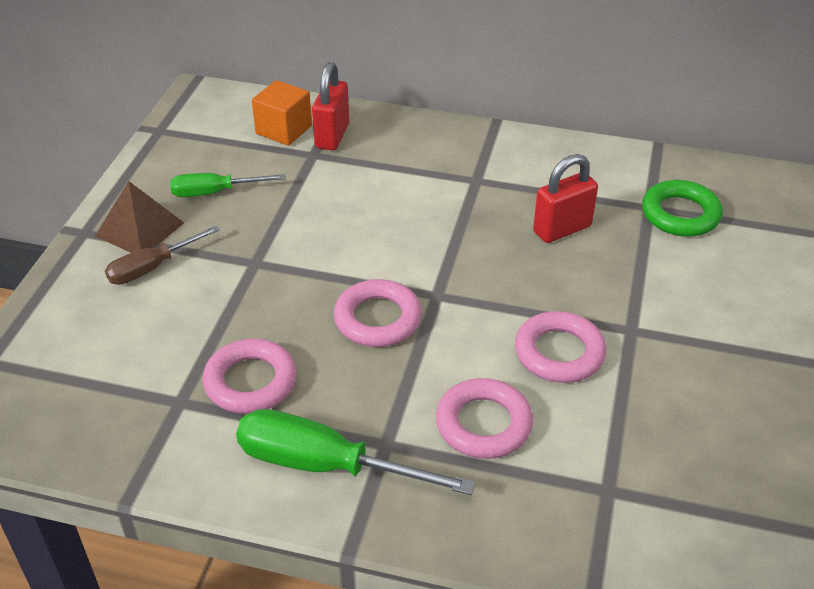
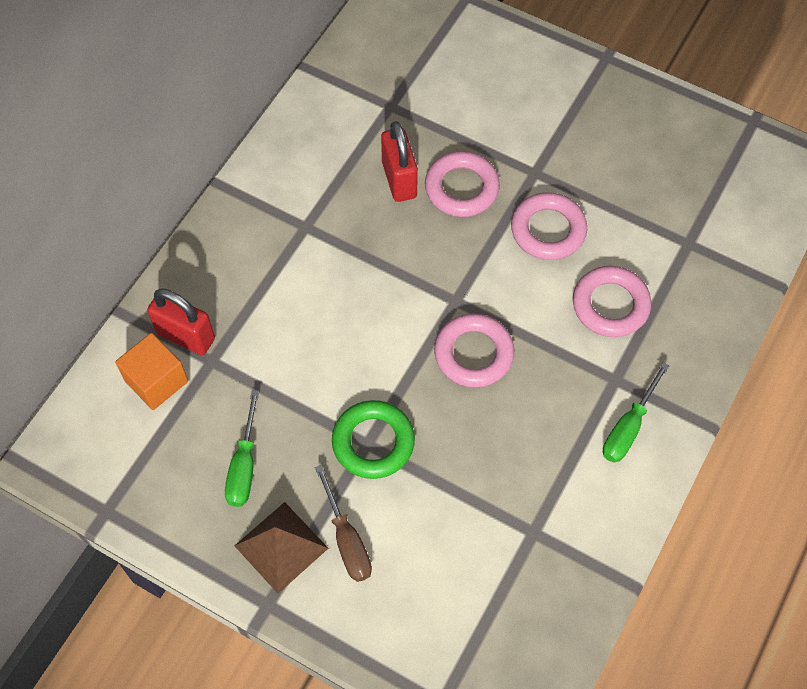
camera: 75 degrees left, 20 degrees up
(250, 382) = (524, 470): pink ring -> pink ring (461, 188)
(325, 465) = (628, 427): green screwdriver -> green screwdriver, size x0.61
(680, 214) = (407, 87): green ring -> green ring (373, 442)

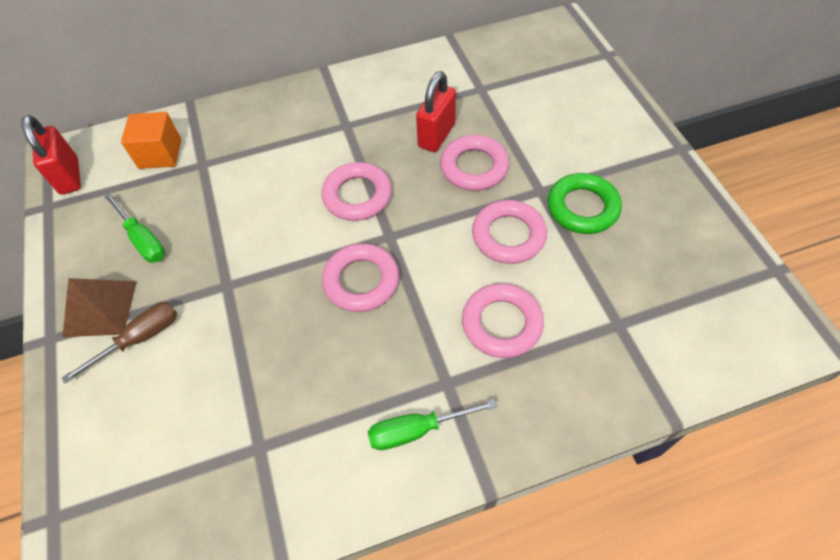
camera: 45 degrees right, 5 degrees down
(186, 336) = (205, 140): red padlock -> red padlock (69, 176)
(244, 466) = (143, 240): green screwdriver -> green screwdriver turned 90 degrees counterclockwise
(347, 540) = (140, 338): brown screwdriver -> brown screwdriver turned 150 degrees counterclockwise
(373, 442) = (230, 288): green ring -> green ring (582, 207)
(391, 285) = (357, 195): none -> pink ring

